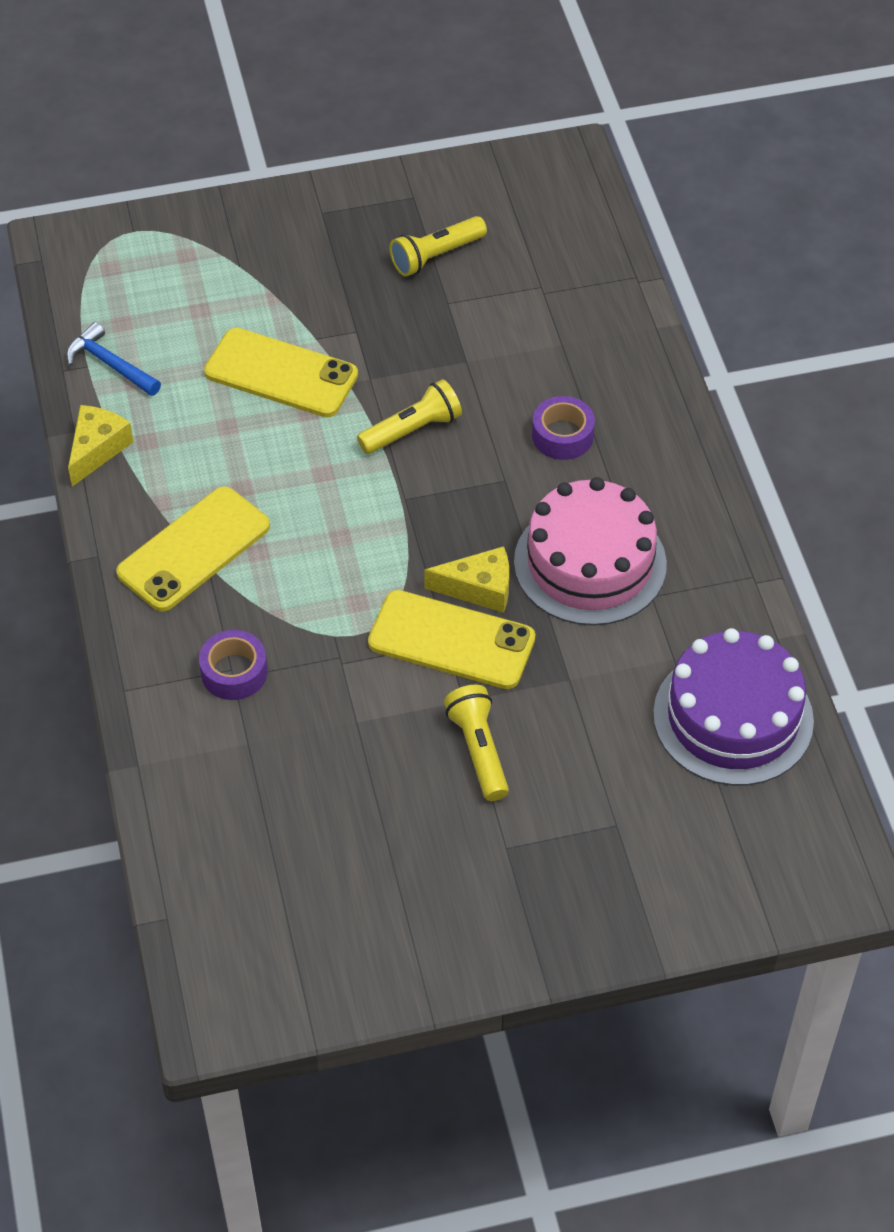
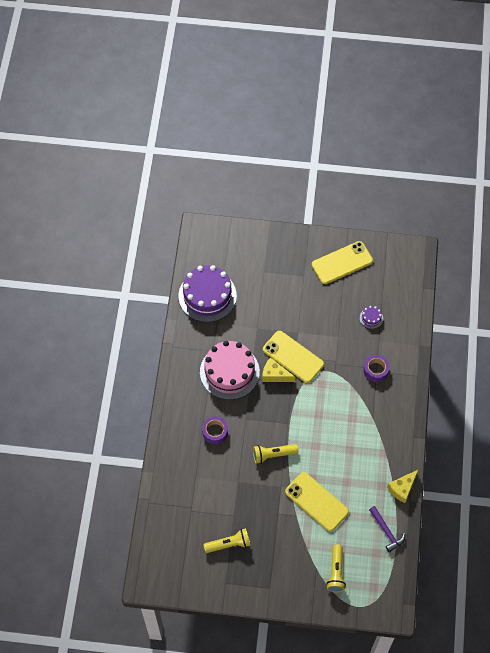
camera: 160 degrees left, 10 degrees up
(110, 364) = (386, 531): blue hammer -> purple hammer
(194, 549) = (376, 427): yellow phone -> yellow phone (342, 263)
(286, 793) = (371, 318): none -> purple cake
(479, 750) = (299, 312): yellow flashlight -> yellow flashlight (336, 572)

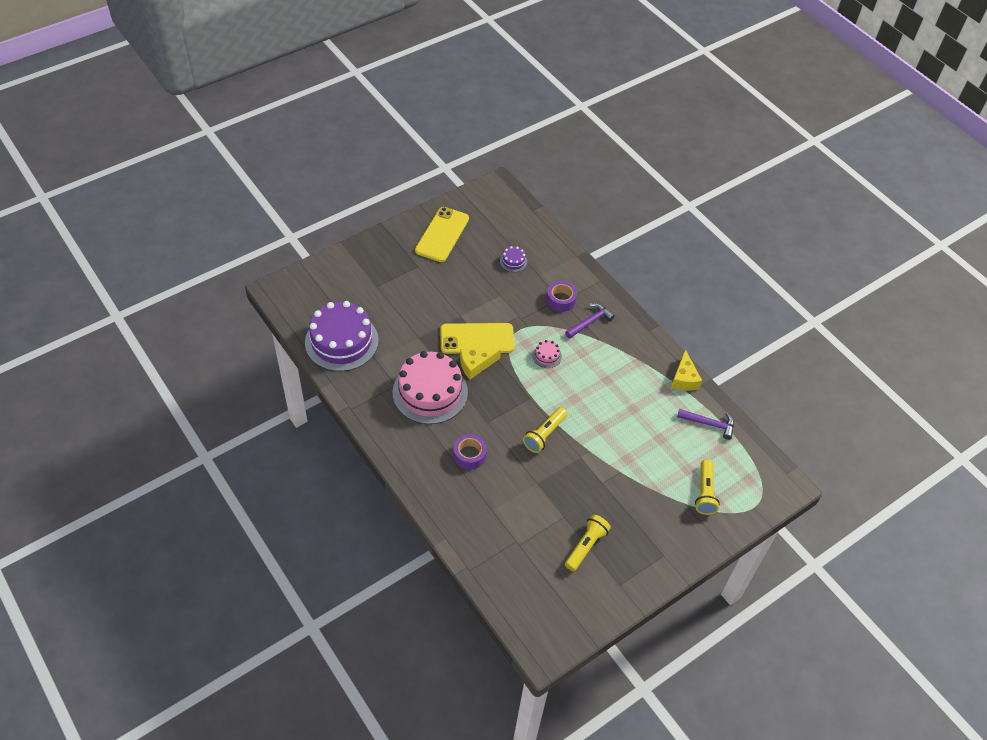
camera: 45 degrees left, 10 degrees down
(316, 502) = (625, 445): yellow phone -> none
(326, 403) = (547, 356): none -> pink cake
(336, 572) = (704, 492): yellow flashlight -> yellow flashlight turned 45 degrees clockwise
(379, 401) = (590, 322): none -> purple hammer

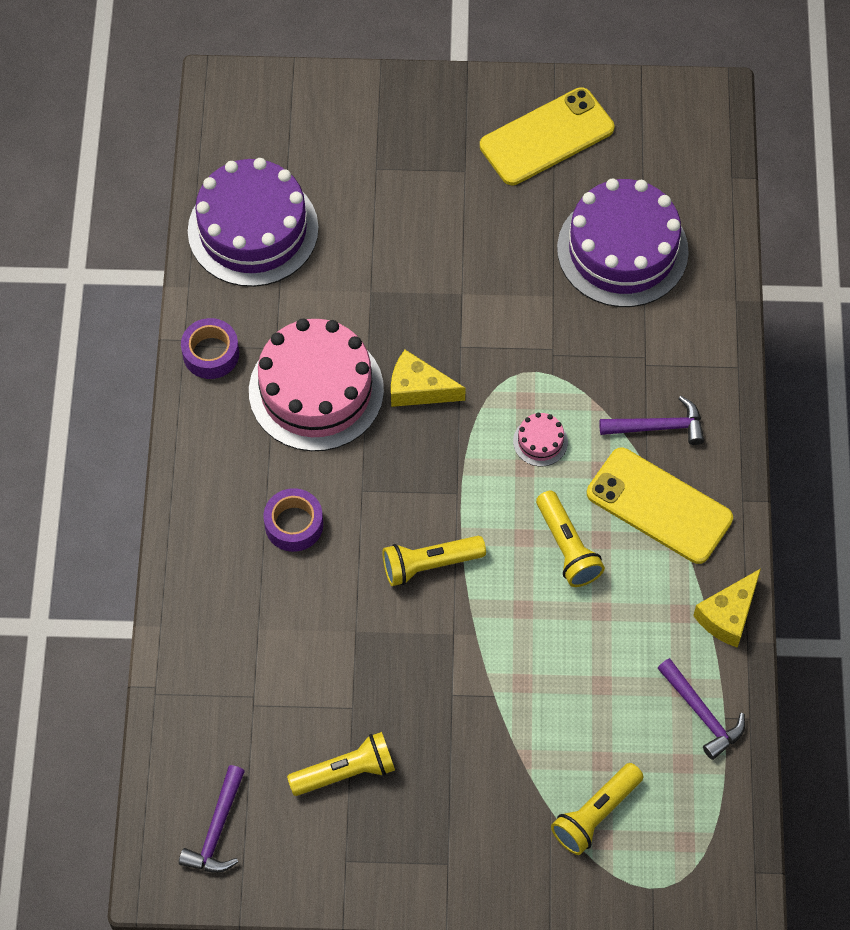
camera: 40 degrees right, 10 degrees up
(477, 339) = (456, 347): yellow phone -> yellow phone (659, 506)
(513, 261) = (622, 250): purple cake -> purple cake, size x2.49
(551, 611) = (217, 829): none -> purple hammer
(561, 300) = (643, 361): purple tape -> purple tape (211, 354)
(596, 392) = (567, 547): none -> yellow flashlight

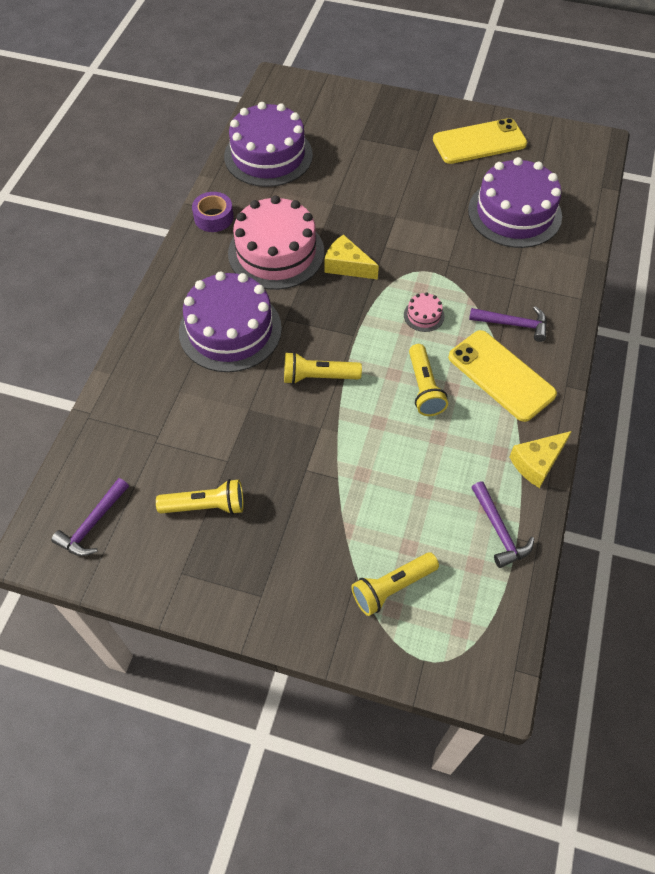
camera: 15 degrees right, 5 degrees down
(294, 524) = (230, 330): purple tape -> purple cake

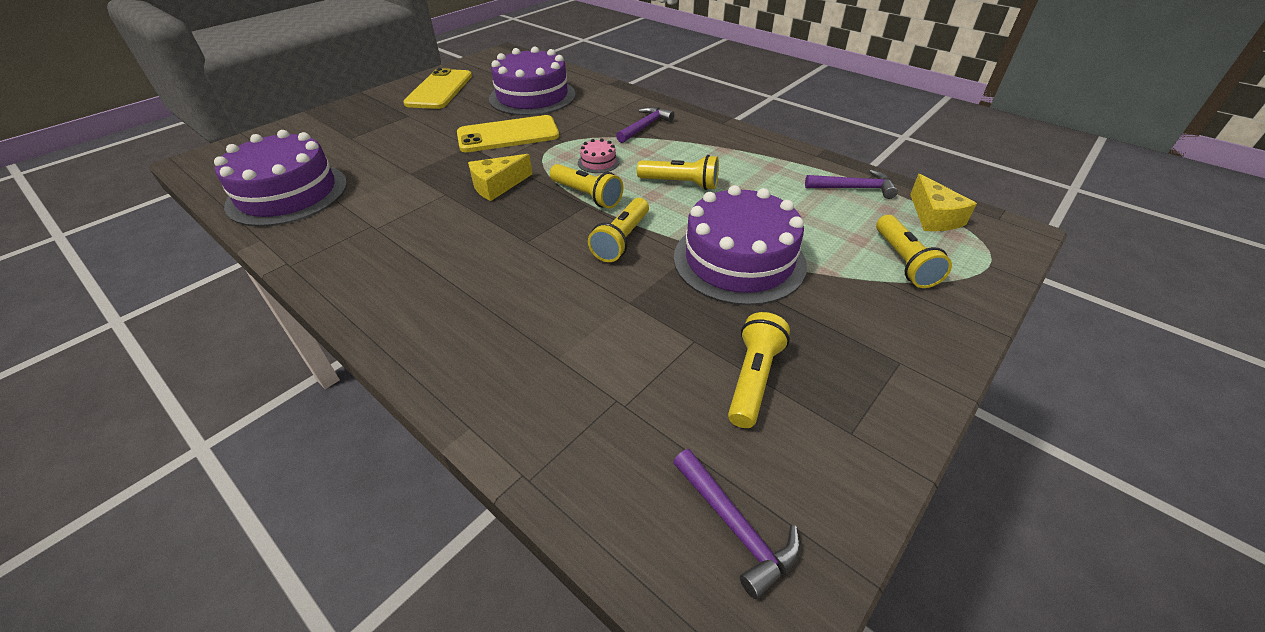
camera: 65 degrees left, 15 degrees down
(213, 217) = (319, 256): purple tape -> none
(230, 330) = (502, 287): purple cake -> purple cake (739, 260)
(276, 252) = (428, 224): pink cake -> none
(366, 329) = (587, 195): none -> yellow flashlight
(501, 375) = (693, 145): yellow phone -> yellow phone (508, 135)
(537, 463) = (791, 154): yellow cheese -> yellow cheese (933, 217)

